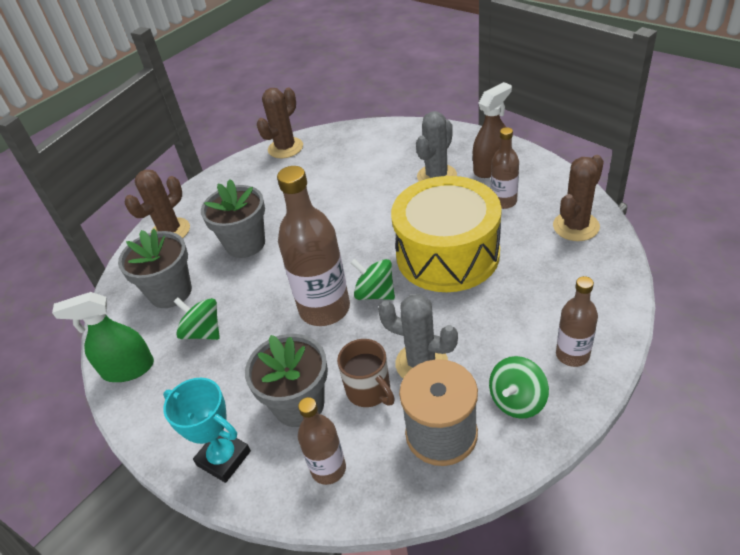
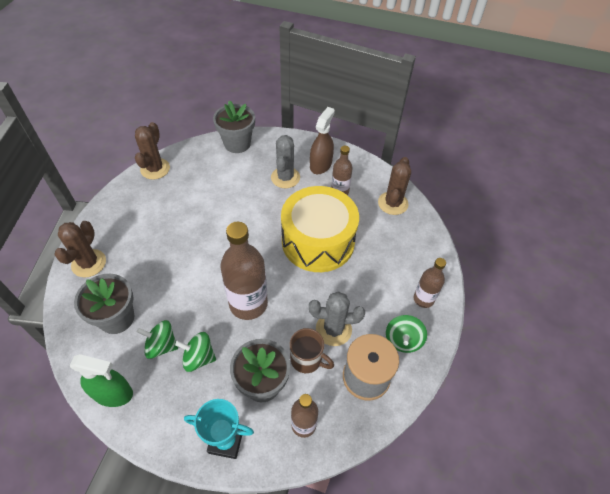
camera: 30 degrees left, 10 degrees up
(128, 369) = (113, 393): green spray bottle -> green spray bottle turned 135 degrees counterclockwise
(245, 244) = (161, 262): grey flower pot -> grey flower pot (237, 144)
(375, 293) = (280, 283): green spinning top -> green spinning top (198, 358)

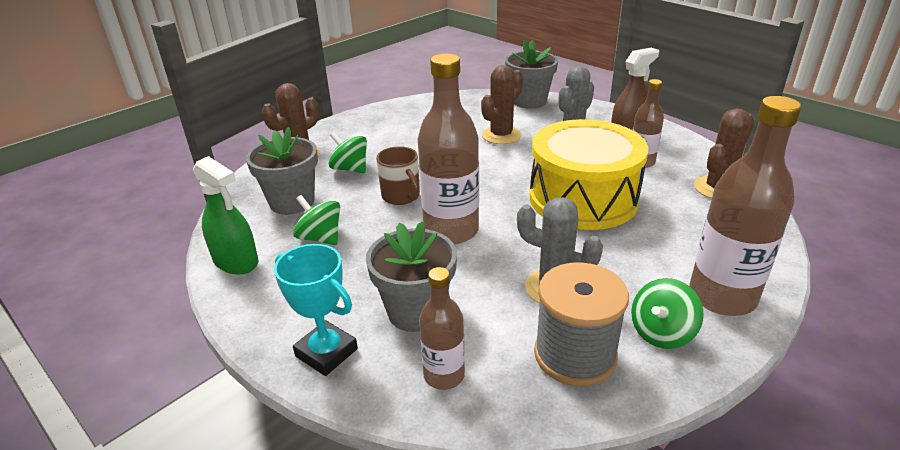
camera: 30 degrees right, 20 degrees down
(155, 169) = (422, 103): brown cactus -> brown cactus (501, 135)
(198, 358) = (354, 261): green spinning top -> green spinning top (350, 169)
(307, 359) = (495, 307): brown mug -> brown mug (401, 196)
(423, 299) = (722, 297): brown bottle -> brown bottle, size x1.78

